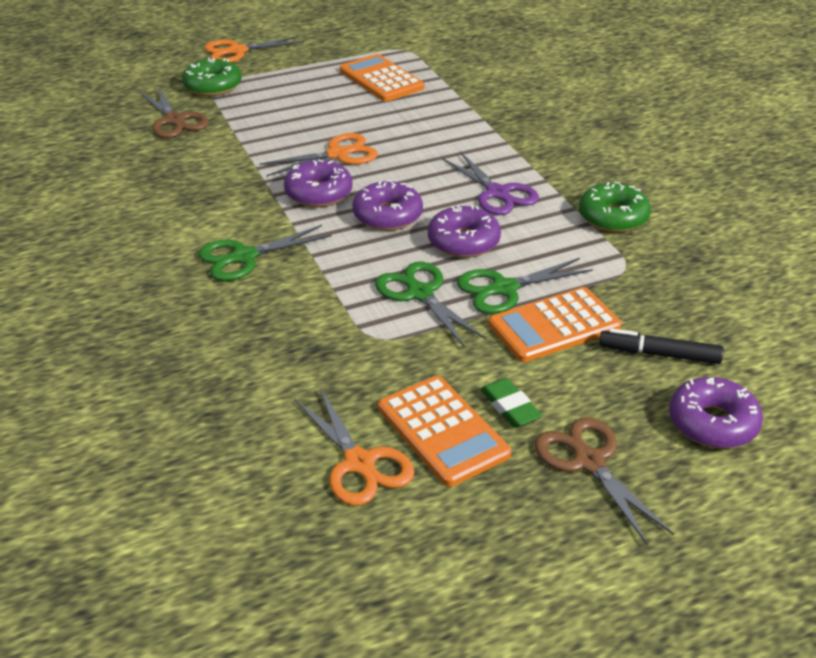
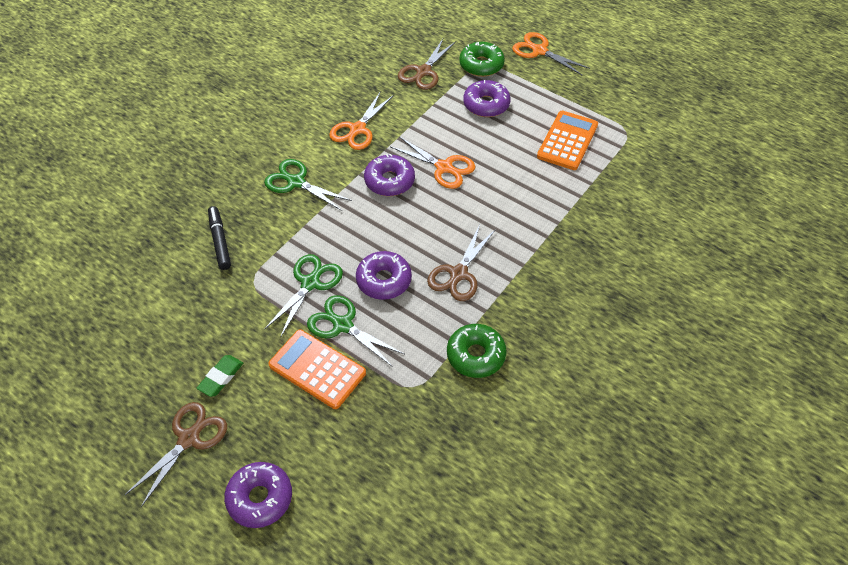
camera: 60 degrees right, 15 degrees up
(359, 463) = (138, 326): orange scissors -> orange scissors (357, 129)
(387, 215) = (387, 227): purple donut -> purple donut (486, 104)
(442, 431) = (182, 352): orange calculator -> none
(497, 193) = (458, 274): purple scissors -> brown scissors
(659, 354) = (319, 442): black marker -> black marker (220, 241)

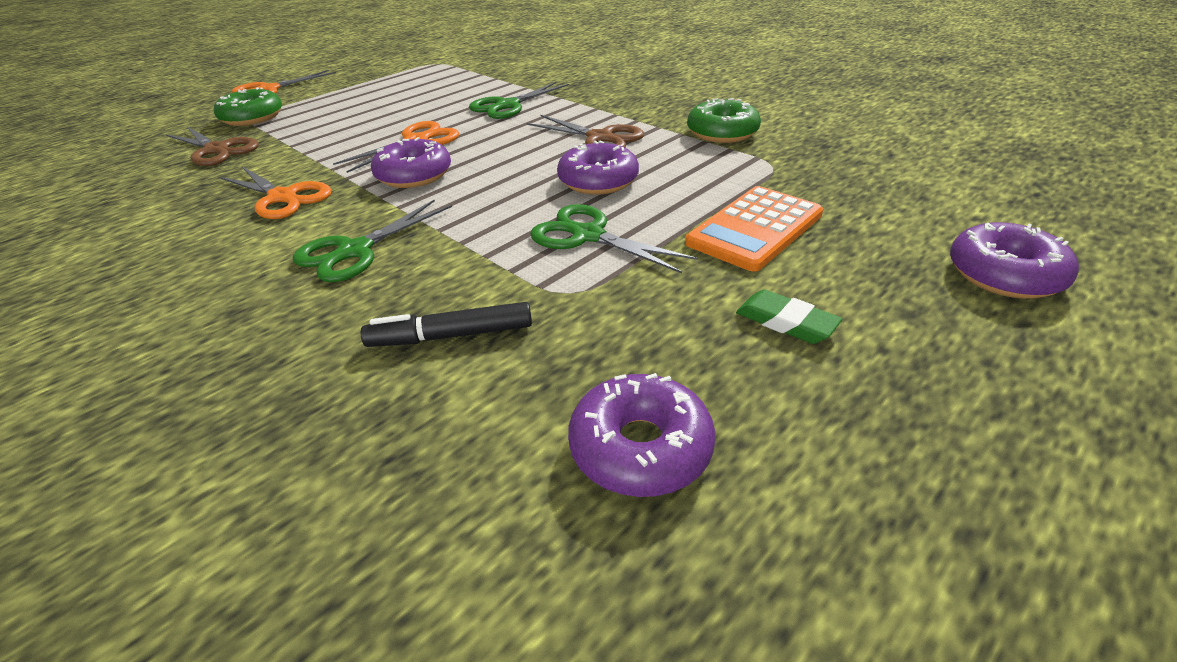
camera: 80 degrees left, 15 degrees down
(189, 439) = (933, 356): brown scissors -> none
(343, 325) = (674, 209): green scissors -> green scissors (508, 105)
(486, 104) = (327, 117): purple donut -> purple donut (640, 448)
(567, 141) = (427, 84): orange calculator -> none

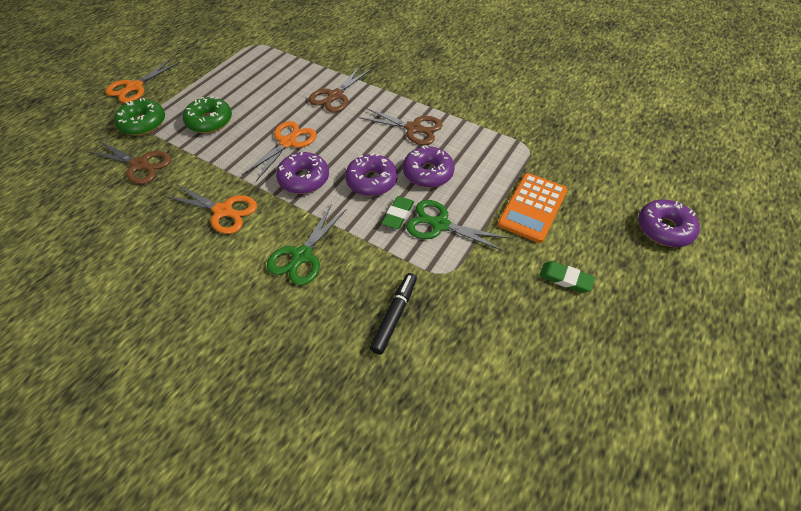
camera: 15 degrees left, 15 degrees up
(451, 336) = (394, 315): black marker -> black marker turned 135 degrees clockwise
(508, 105) = (335, 96): green scissors -> brown scissors
(527, 220) = (398, 215): none -> green eraser
(640, 448) = (518, 371): purple donut -> purple donut (371, 181)
(722, 132) = (490, 117): green donut -> green donut (210, 121)

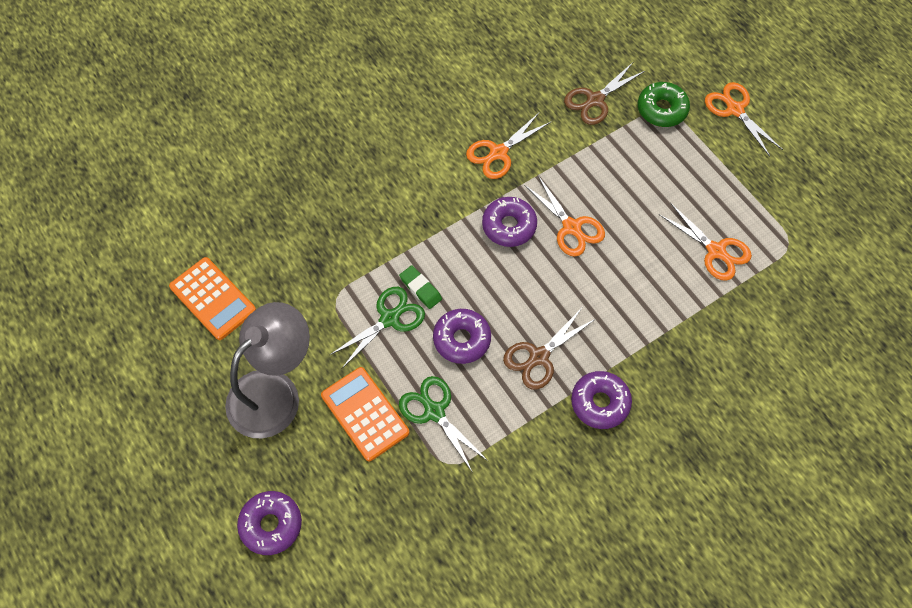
camera: 115 degrees right, 10 degrees up
(210, 121) = (640, 166): green donut -> none
(276, 70) = (716, 251): none -> orange scissors
(302, 256) = (414, 198): green scissors -> green scissors (434, 412)
(335, 96) = (636, 298): brown scissors -> none
(371, 181) = (476, 283): purple donut -> purple donut (600, 403)
(394, 315) = (318, 243): black marker -> none
(517, 387) = (213, 299): none -> orange calculator
(565, 279) = (274, 391): green eraser -> grey lamp

